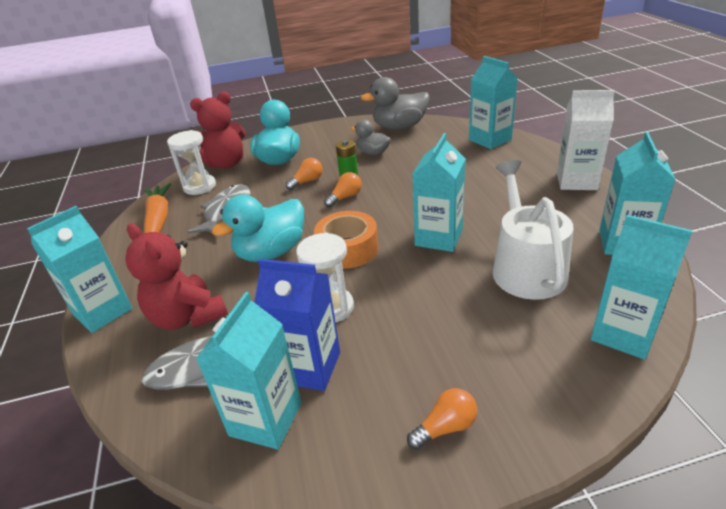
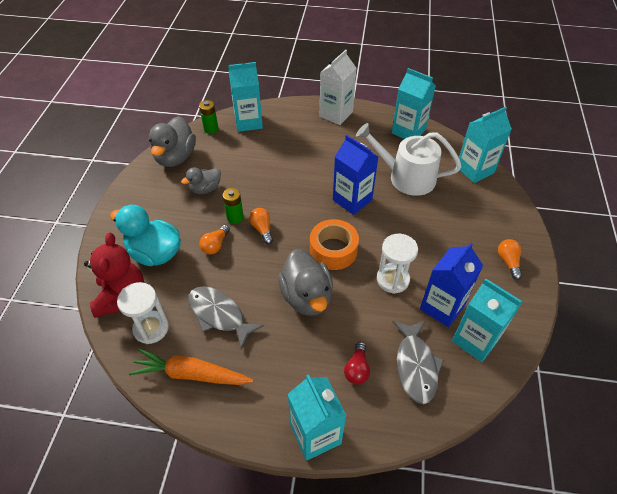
camera: 70 degrees left, 15 degrees up
(187, 317) = (357, 369): red teddy bear -> red light bulb
(271, 252) = (307, 297): turquoise duck -> grey duck
(307, 181) = (215, 245): orange light bulb -> orange light bulb turned 135 degrees counterclockwise
(438, 237) = (352, 200): turquoise carton -> blue carton
(456, 127) = (211, 129): none -> green battery

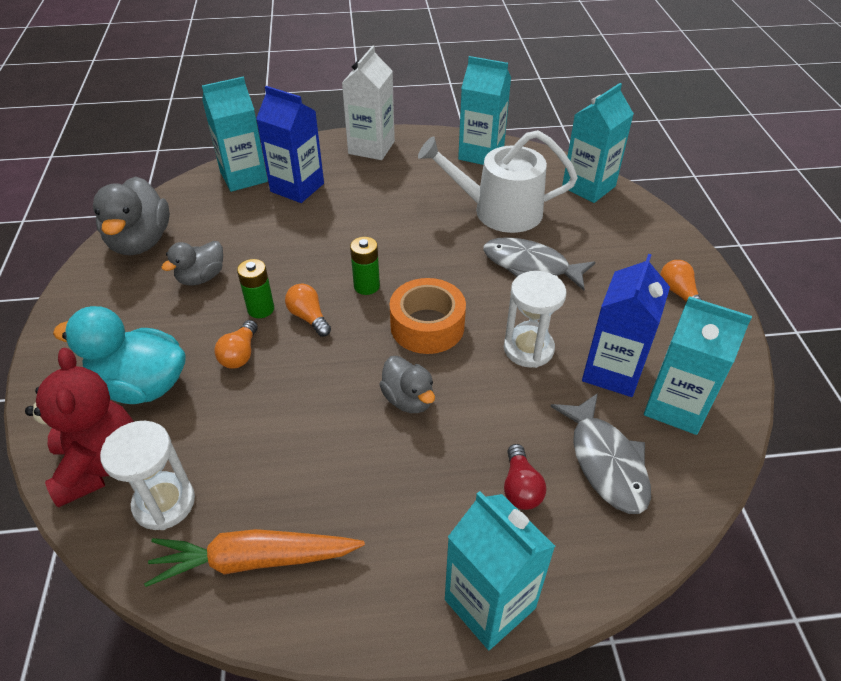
camera: 15 degrees left, 5 degrees down
(211, 129) = (187, 194): green battery -> green battery (366, 286)
(219, 315) = (275, 456): grey fish -> grey fish (530, 266)
(307, 297) = (408, 399): grey duck -> grey duck, size x0.60
(352, 200) = (432, 253): blue carton -> blue carton (297, 187)

